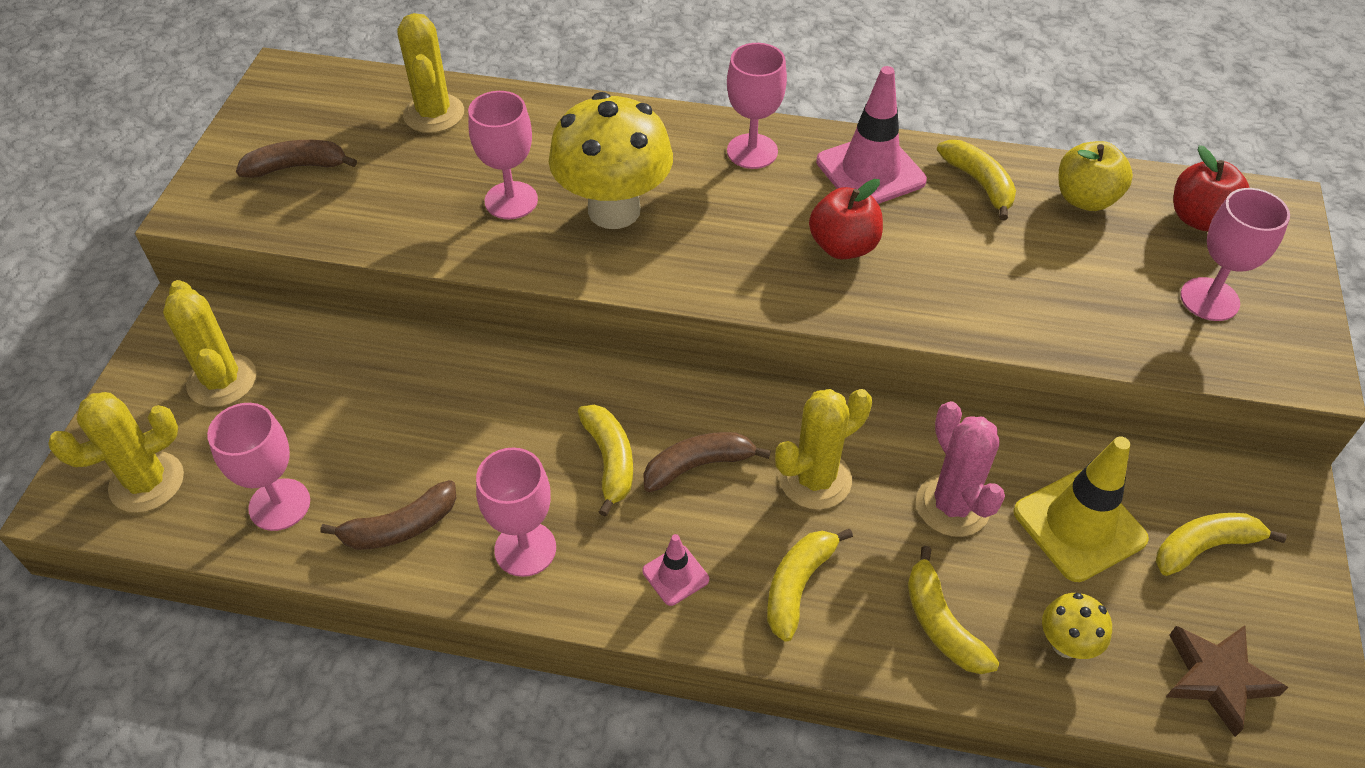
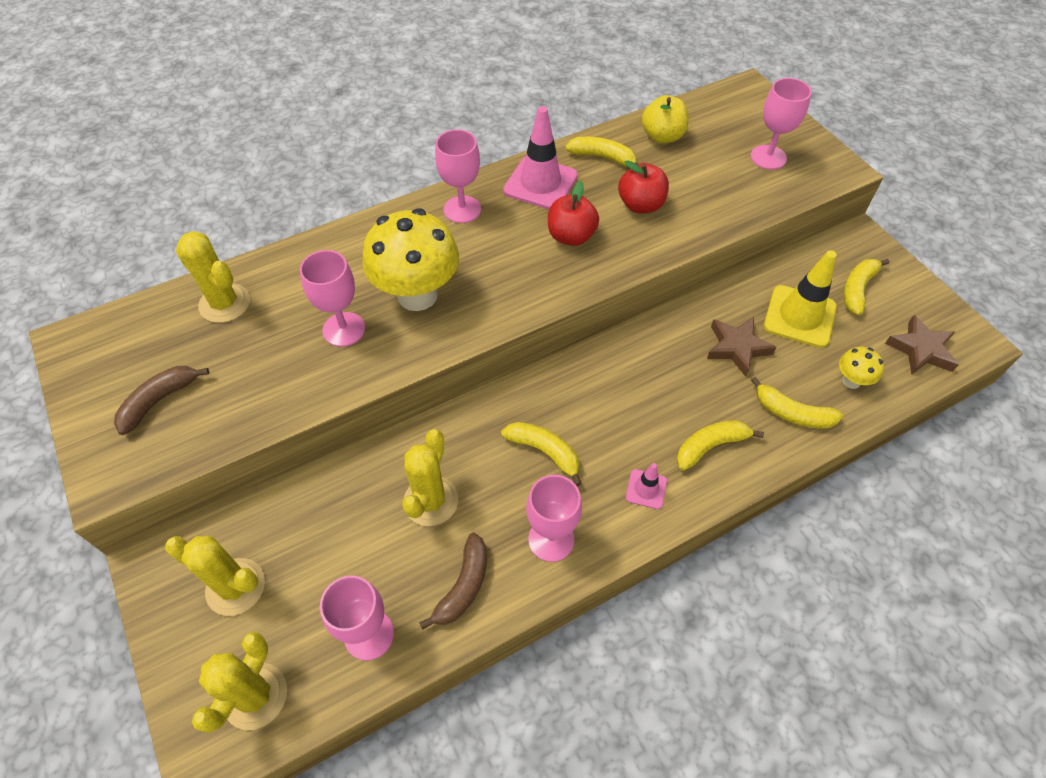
camera: 40 degrees left, 5 degrees up
(698, 466) = (594, 418): brown banana -> none
(797, 586) = (710, 446): yellow banana -> yellow banana turned 75 degrees clockwise
(815, 479) = (661, 382): yellow cactus -> yellow cactus (431, 501)
(952, 506) = (737, 348): pink cactus -> brown star
(1199, 218) = (723, 117): red apple -> red apple (640, 205)

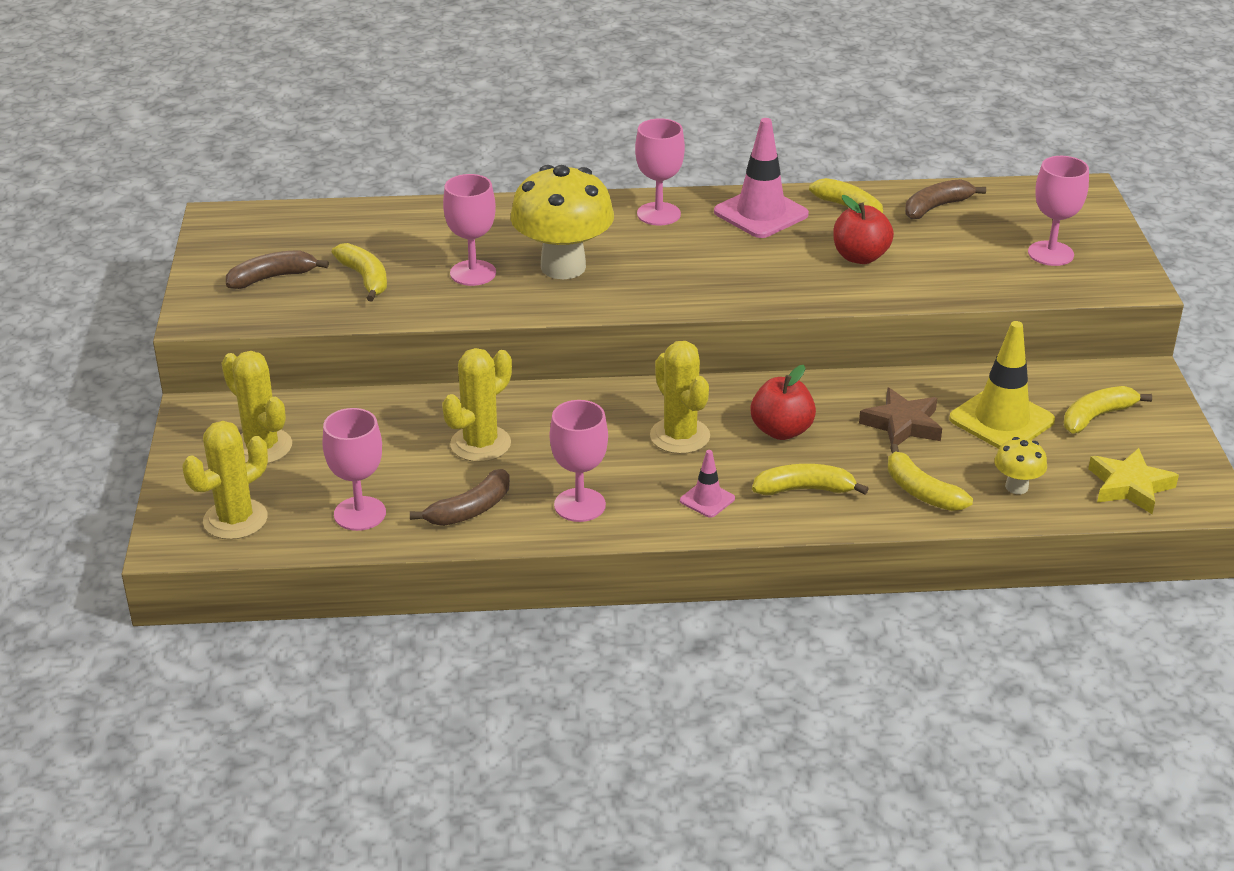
camera: 25 degrees right, 20 degrees down
(225, 303) = (373, 226): yellow cactus -> yellow cactus (680, 436)
(544, 451) = (621, 442): yellow banana -> yellow banana (365, 278)
(571, 236) = (760, 263): red apple -> red apple (781, 431)
(662, 136) = (936, 207): yellow apple -> brown banana
(921, 350) = (1129, 486): brown star -> yellow star

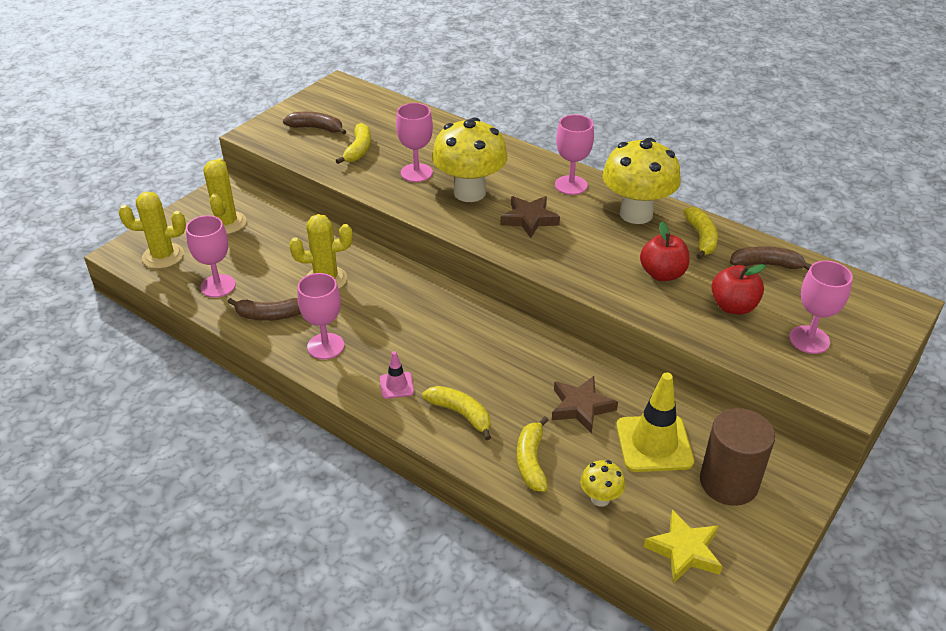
camera: 40 degrees right, 5 degrees up
(665, 265) = (529, 219): none -> brown star
(680, 436) = (435, 336): yellow cactus -> none
(761, 213) = (636, 214): pink traffic cone -> yellow mushroom
(781, 431) = (499, 367): red apple -> red apple (733, 306)
(1096, 417) = (728, 483): yellow banana -> brown cylinder

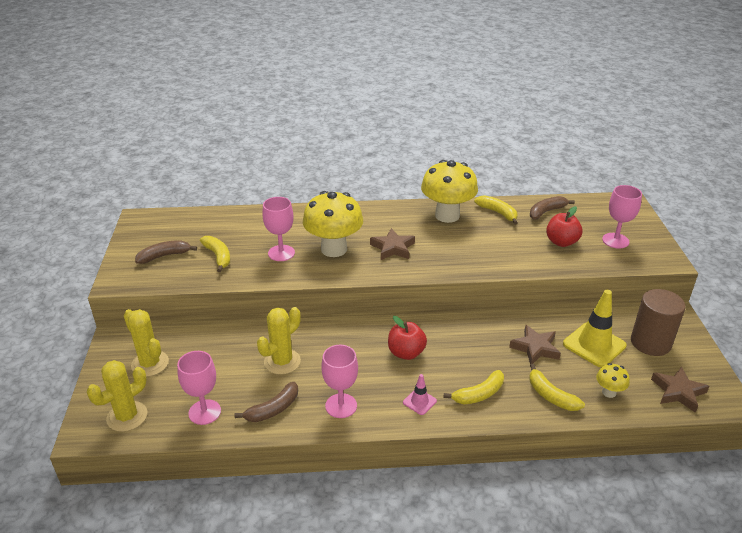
camera: 40 degrees left, 5 degrees down
(461, 414) = (479, 394): yellow banana -> yellow banana turned 150 degrees clockwise
(571, 185) = (389, 216): pink goblet -> none
(662, 274) = (505, 243): red apple -> red apple (406, 353)
(684, 550) = (678, 392): yellow star -> brown star

